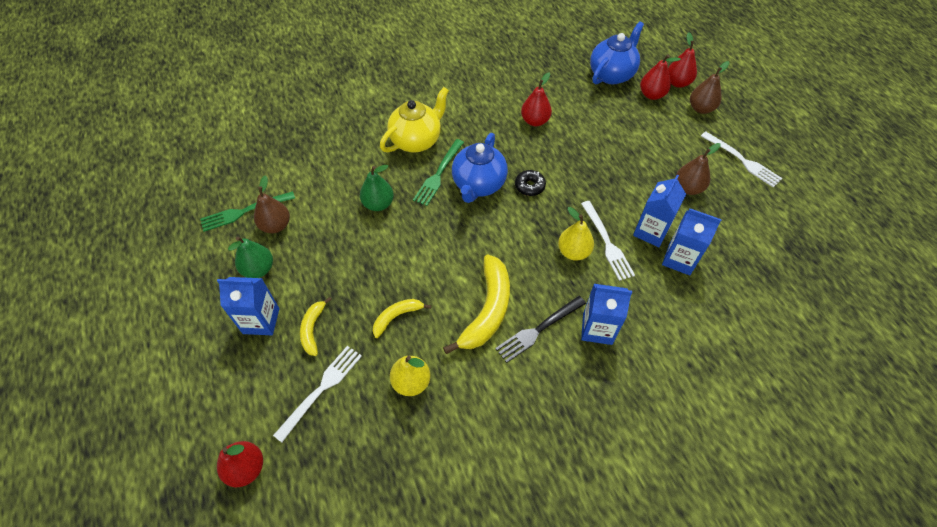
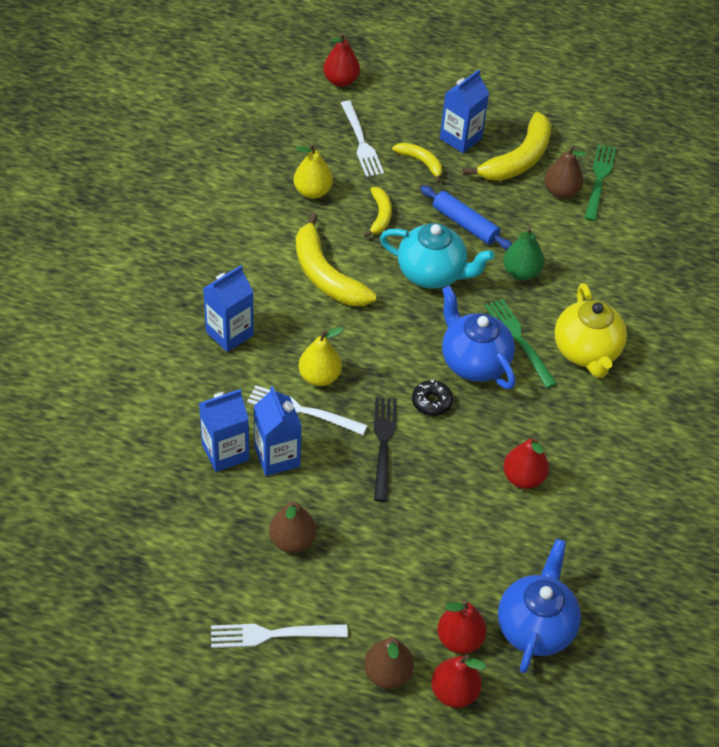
camera: 125 degrees right, 5 degrees down
(258, 269) = (518, 159): green pear -> yellow banana
(359, 260) = (465, 224): none -> blue rolling pin
(425, 249) = (432, 274): none -> turquoise teapot
(538, 330) = (271, 294): black fork -> black fork (383, 444)
(612, 74) = (535, 627): blue teapot -> blue teapot turned 150 degrees counterclockwise

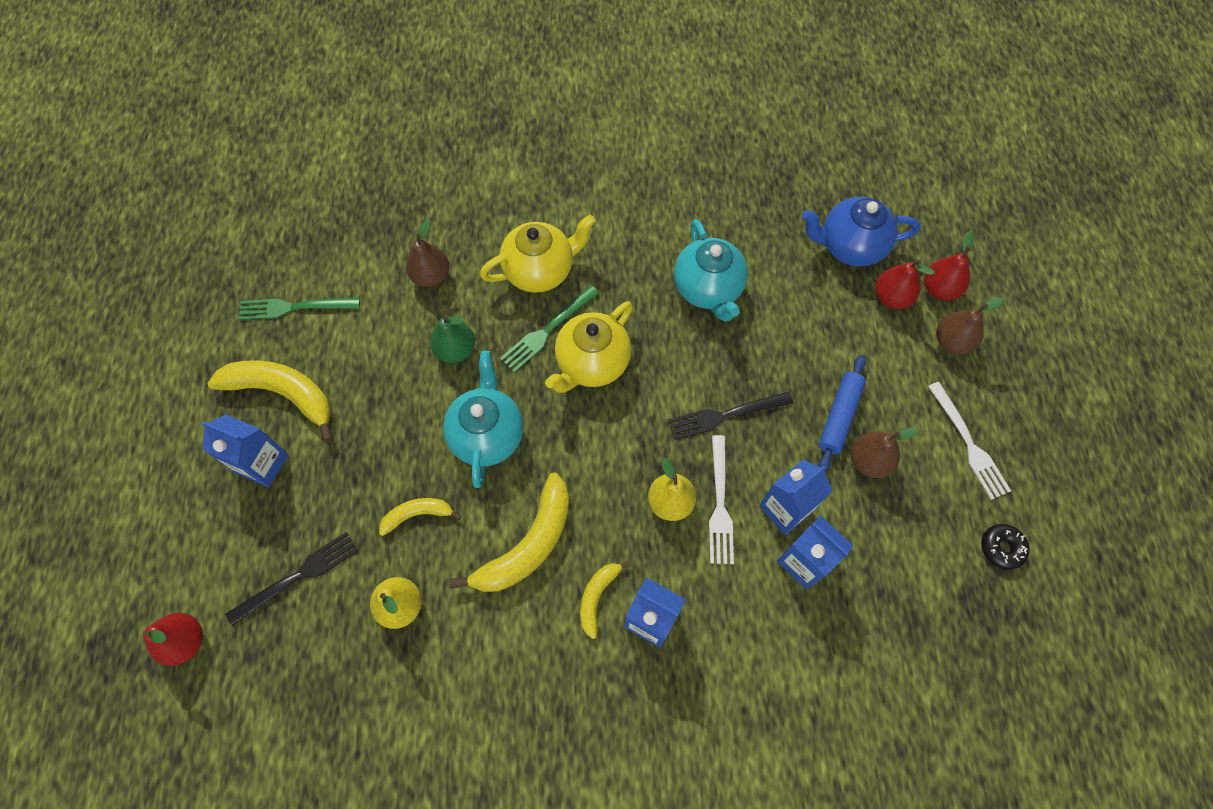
camera: 105 degrees left, 15 degrees up
(361, 142) = (298, 576): white fork -> black fork
(421, 162) = (316, 496): yellow banana -> yellow banana (597, 597)
(431, 402) = (657, 387): black donut -> black donut (1001, 548)
(465, 224) = (403, 422): blue rolling pin -> blue rolling pin (839, 417)
(474, 362) = (592, 363): blue teapot -> yellow teapot
(523, 478) = (708, 289): red pear -> turquoise teapot
(561, 191) = (323, 339): brown pear -> brown pear (431, 276)

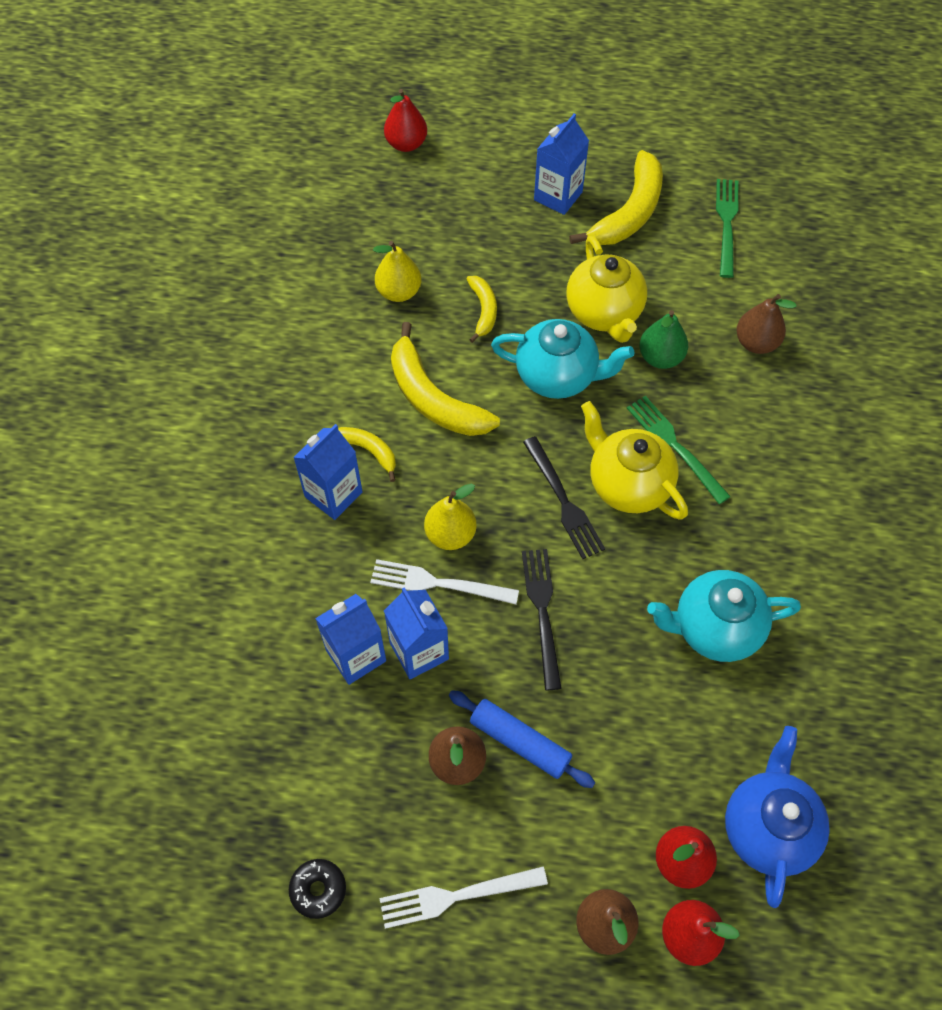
camera: 100 degrees right, 5 degrees down
(298, 576) = (444, 219): black fork -> black fork (564, 501)
(540, 270) = (755, 449): yellow teapot -> yellow teapot (604, 313)

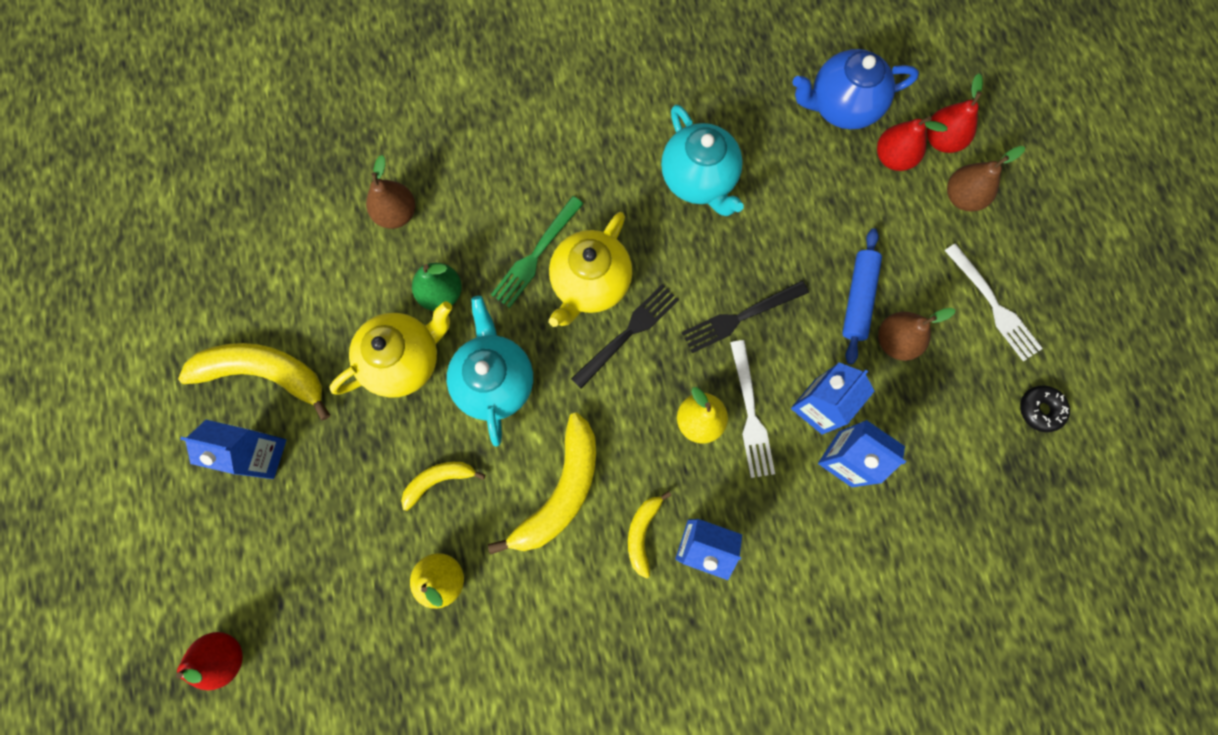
camera: 110 degrees left, 15 degrees up
(726, 223) = (253, 275): green fork -> none

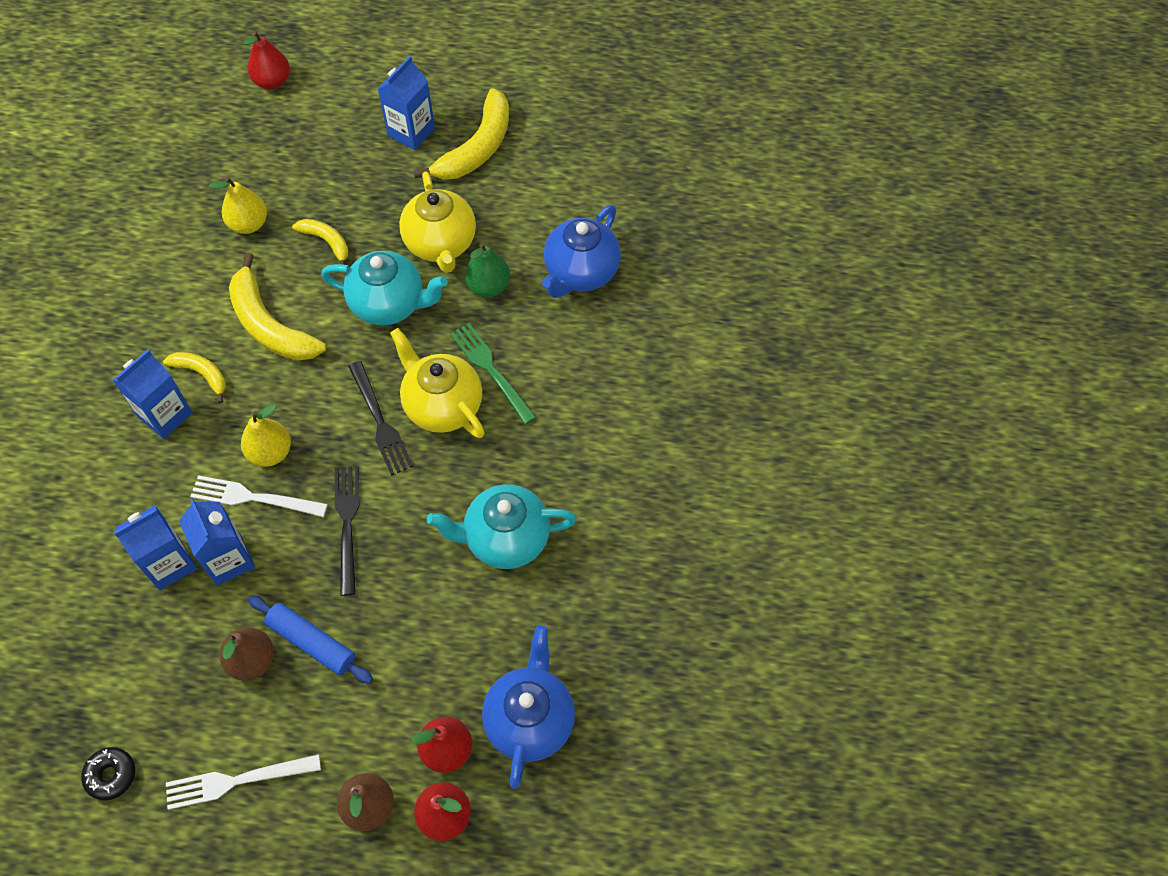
camera: 110 degrees right, 15 degrees down
(397, 213) = (581, 272): brown pear -> blue teapot
(438, 480) = (327, 242): yellow banana -> yellow banana turned 45 degrees counterclockwise

